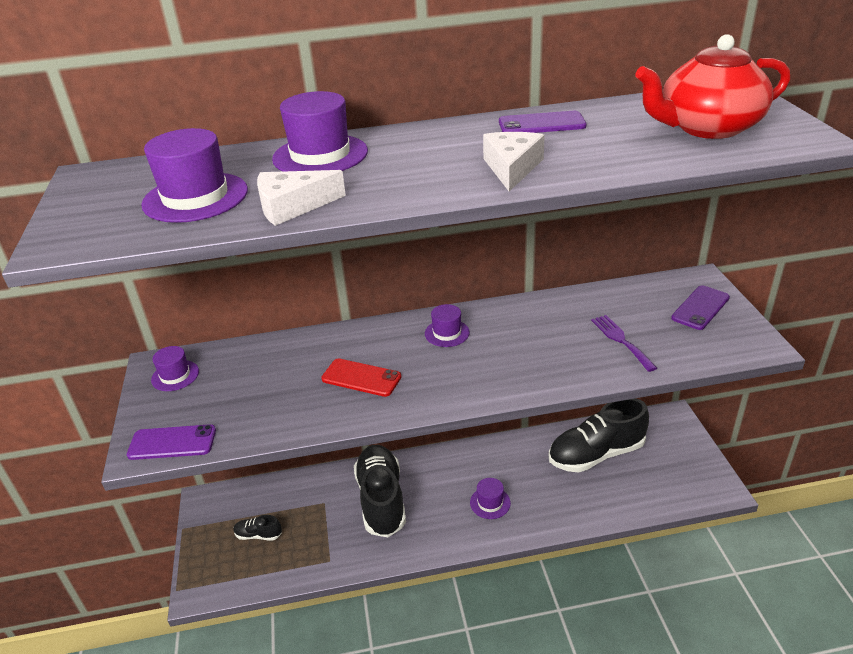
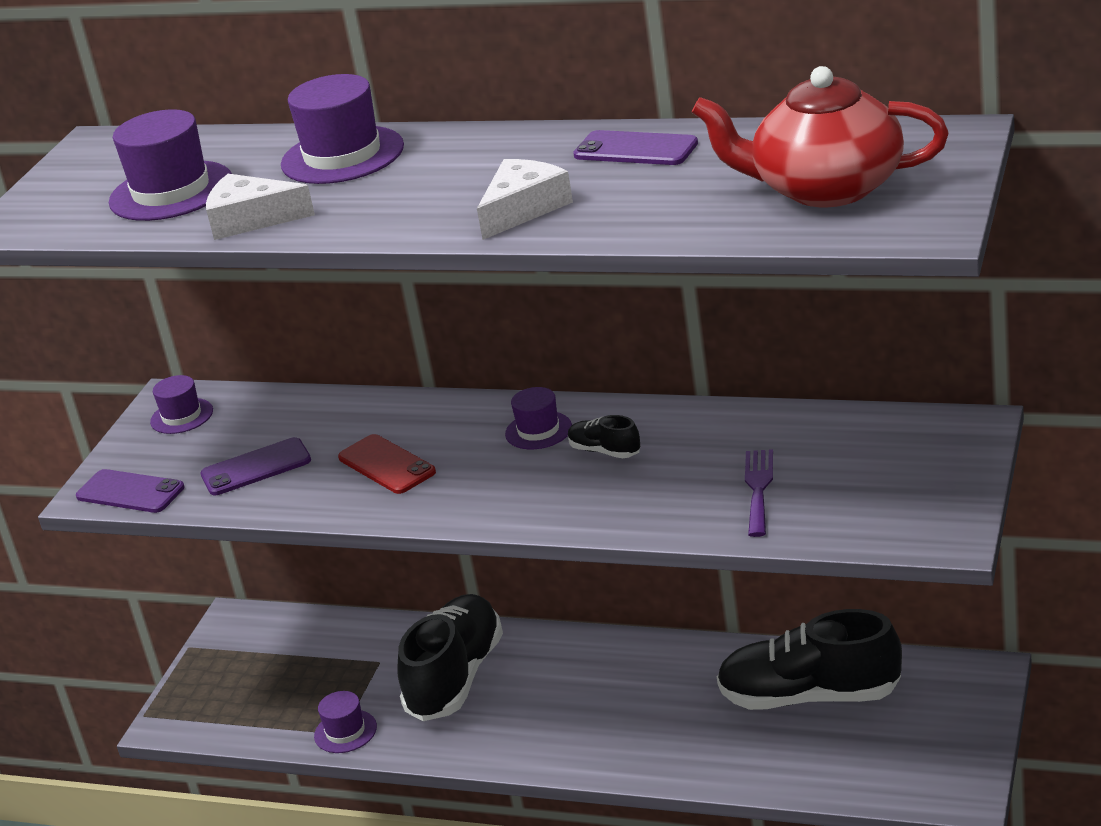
camera: 30 degrees right, 5 degrees down
(258, 535) = (274, 679): black shoe -> black shoe (605, 451)
(490, 503) = (600, 720): purple hat -> purple hat (345, 731)
(700, 308) = (922, 468): purple phone -> purple phone (256, 467)

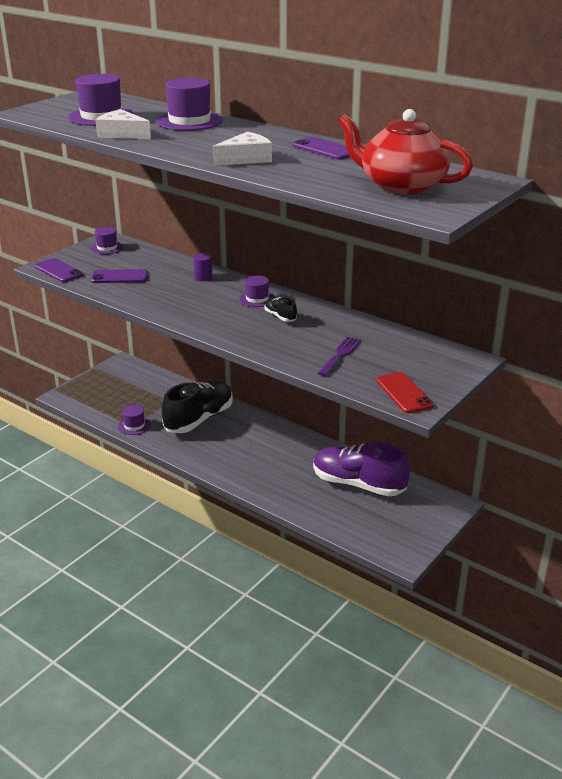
camera: 15 degrees right, 0 degrees up
(386, 465) = (176, 293): red phone -> red phone (404, 393)
(410, 419) = (203, 277): none -> purple cylinder
(810, 696) = (358, 484): black shoe -> purple shoe

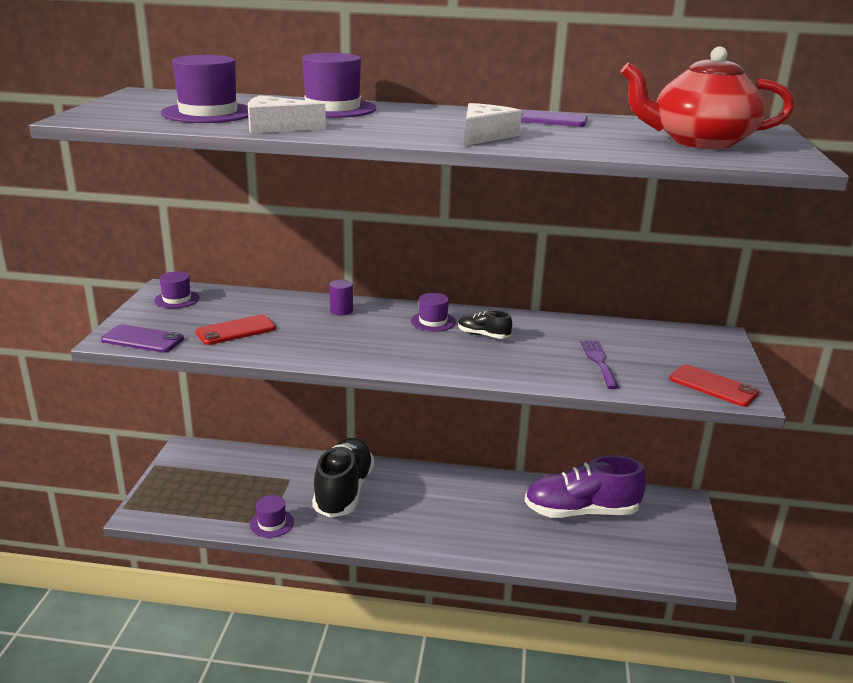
camera: 30 degrees left, 5 degrees down
(119, 277) = (236, 330): purple phone -> red phone

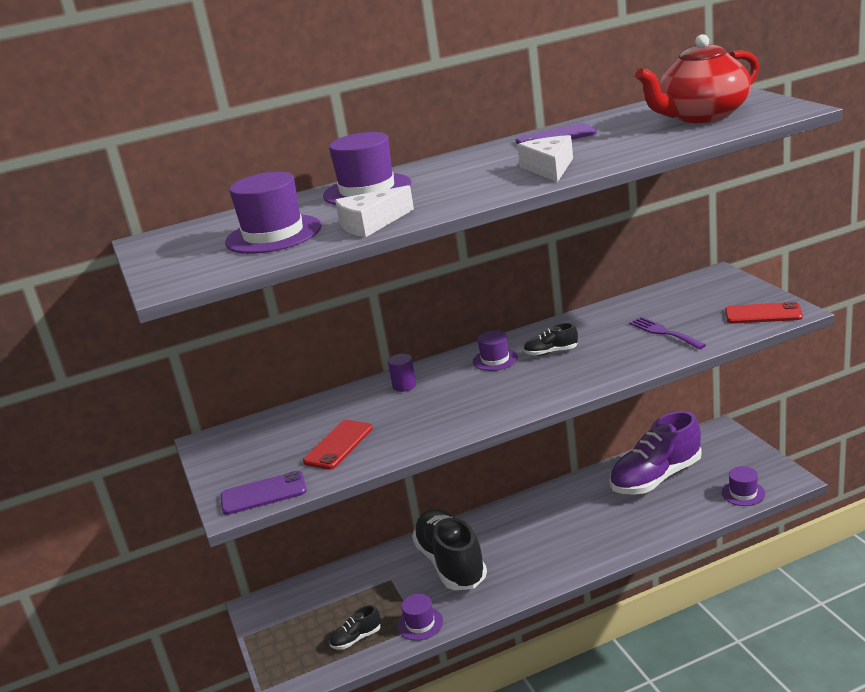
camera: 25 degrees left, 0 degrees up
(177, 299) = (234, 445): purple hat -> purple hat (743, 493)
(219, 508) = (356, 638): none -> black shoe

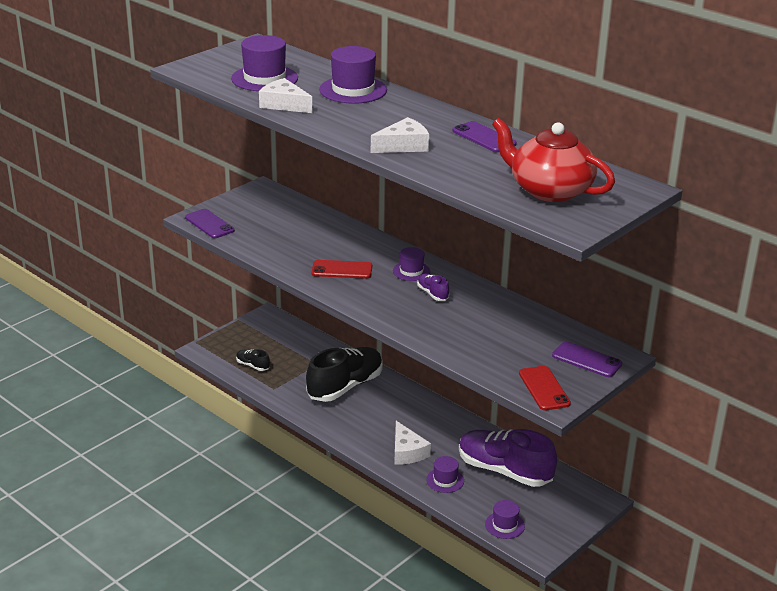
camera: 60 degrees right, 5 degrees up
(338, 445) = (272, 235): red phone -> red phone (342, 270)
(404, 386) = (358, 242): purple cylinder -> none
(420, 624) = (276, 389): purple hat -> purple hat (445, 480)
(551, 352) = (432, 294): black shoe -> purple shoe
(597, 537) = (407, 452): none -> white cheese
(664, 332) = (487, 341): purple fork -> none
(718, 289) = (586, 360): none -> purple phone

